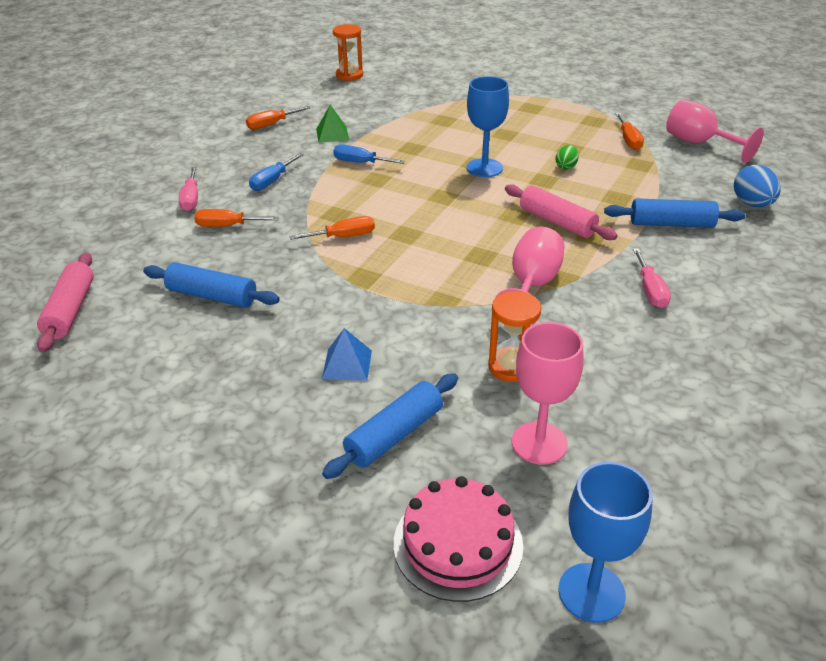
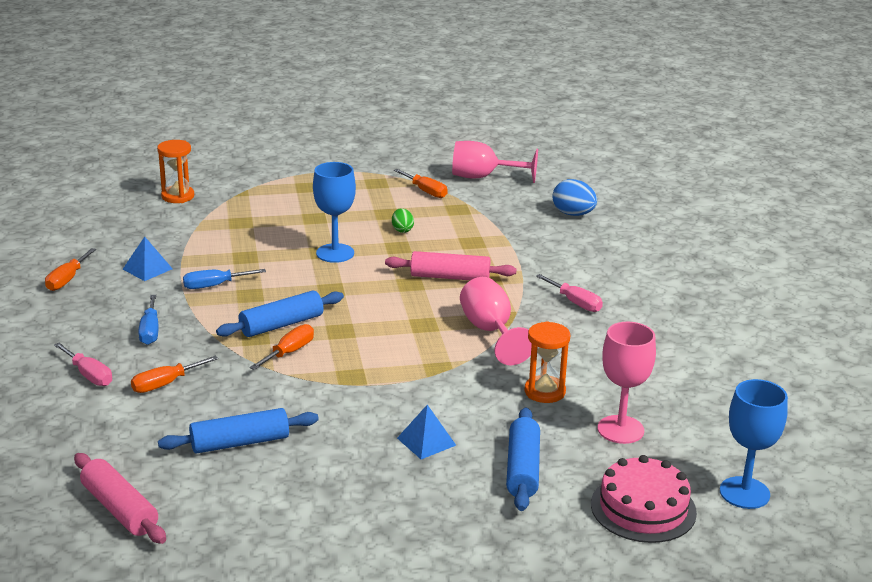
camera: 40 degrees left, 10 degrees down
(332, 134) = (147, 269): green pyramid -> blue pyramid
(349, 75) = (79, 206): orange hourglass -> orange hourglass (178, 196)
(671, 224) = (535, 249): blue rolling pin -> blue rolling pin (281, 324)

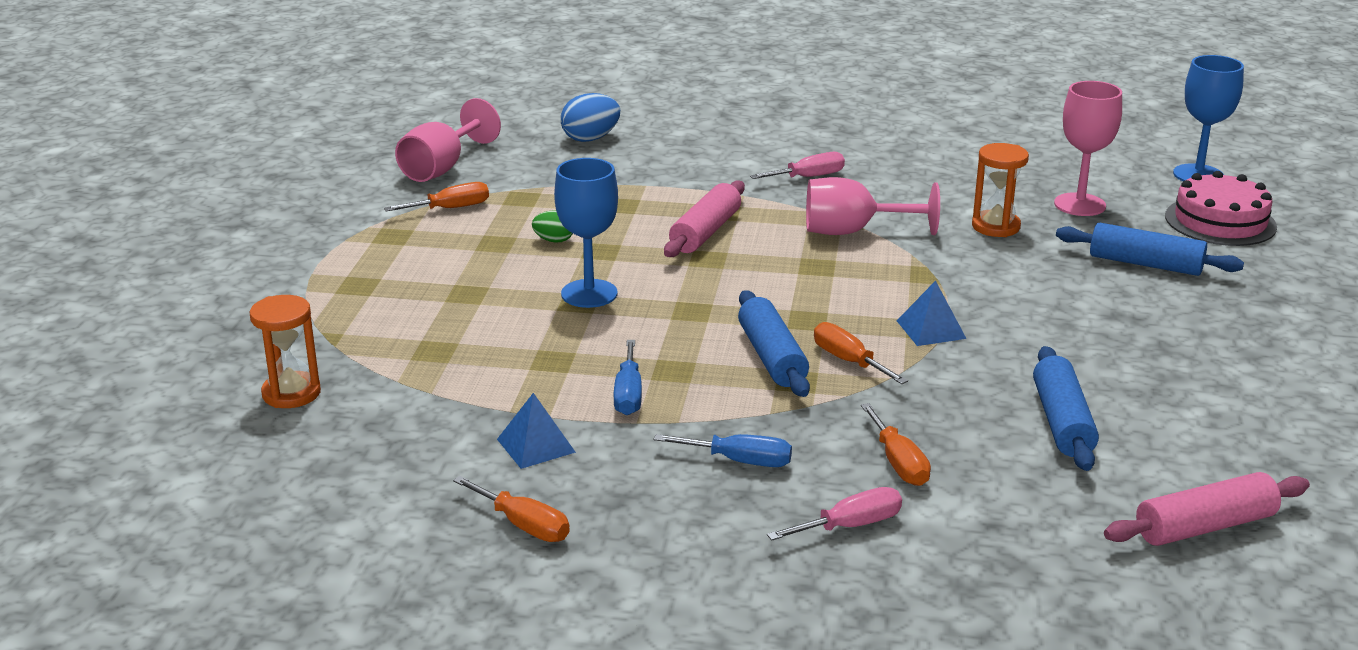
camera: 70 degrees left, 0 degrees up
(426, 441) = (1082, 305): blue pyramid -> blue pyramid (931, 329)

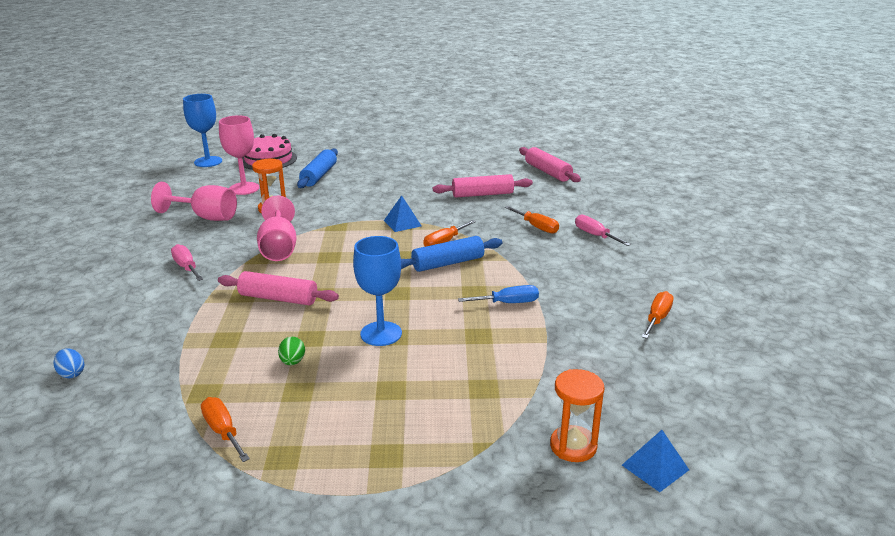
camera: 100 degrees left, 0 degrees up
(441, 168) = (119, 458): pink goblet -> pink goblet (206, 217)
(535, 445) = (579, 326): blue pyramid -> blue pyramid (655, 467)
(590, 139) = (71, 373): blue egg -> blue egg, size x0.60
(739, 461) = (558, 264): blue screwdriver -> none
(898, 463) = (536, 227): orange screwdriver -> orange screwdriver turned 75 degrees clockwise
(1062, 422) = (482, 194): blue rolling pin -> pink rolling pin

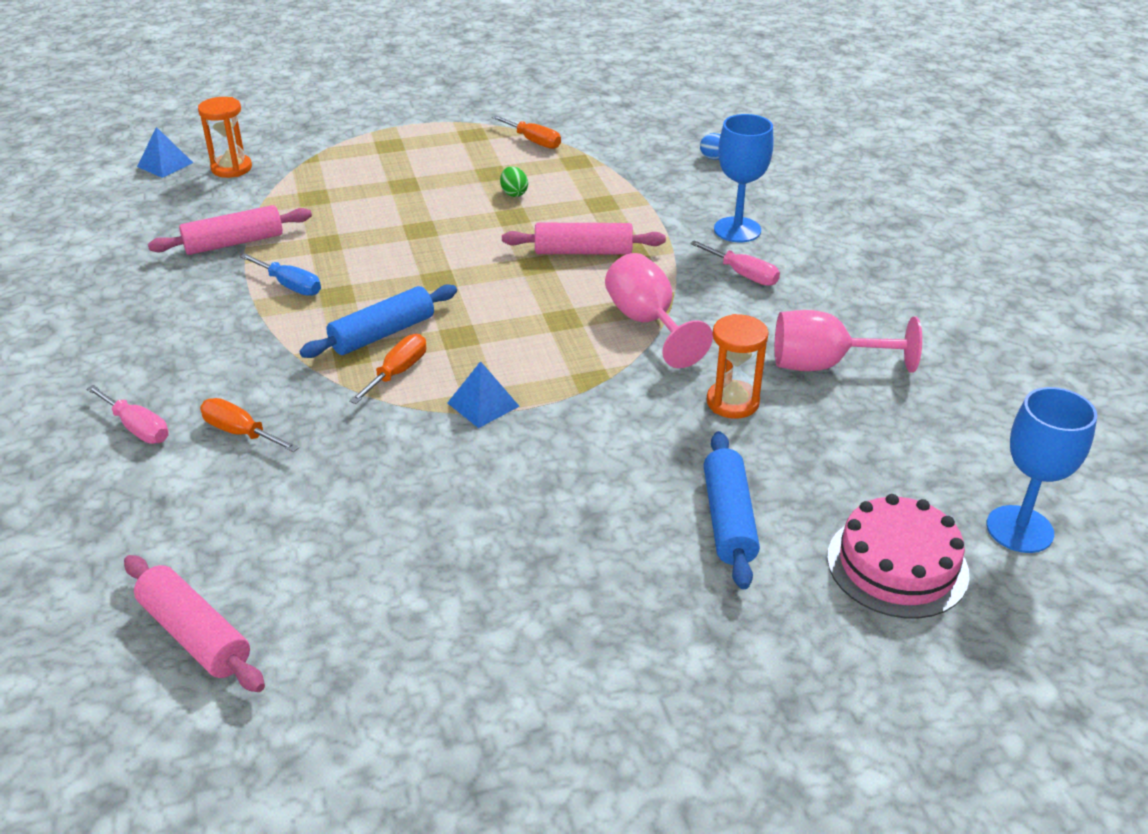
camera: 165 degrees right, 10 degrees up
(244, 188) = (840, 449): pink goblet -> none
(381, 334) = (436, 230): blue goblet -> blue goblet (737, 230)
(482, 194) = (350, 513): pink rolling pin -> pink rolling pin (234, 243)
(508, 303) = (290, 286): blue screwdriver -> blue screwdriver turned 120 degrees counterclockwise
(657, 318) = (99, 291): orange screwdriver -> none

